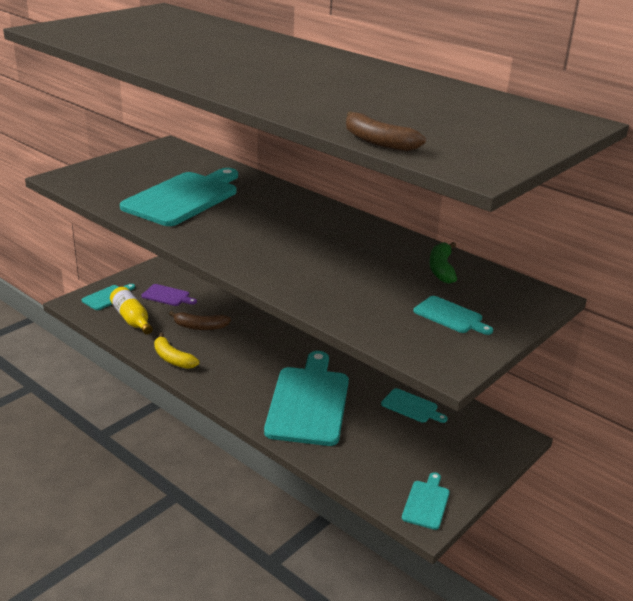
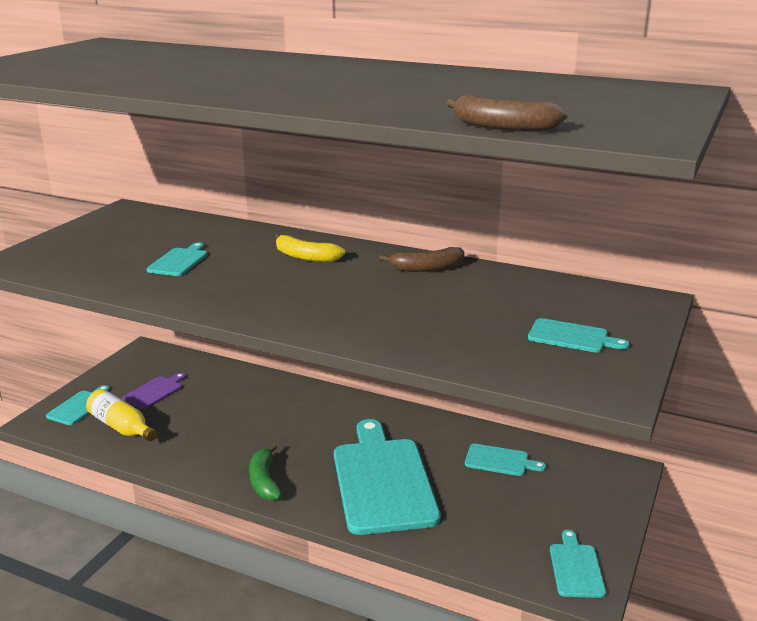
camera: 15 degrees left, 5 degrees down
(167, 296) = (155, 392): purple cutting board -> purple cutting board turned 60 degrees counterclockwise
(172, 359) = (194, 464): yellow banana -> yellow banana (305, 257)
(184, 198) = (179, 261): turquoise cutting board -> turquoise cutting board, size x0.45
(200, 327) = (211, 420): brown banana -> brown banana (426, 268)
(441, 269) = (525, 290): green banana -> green banana (264, 481)

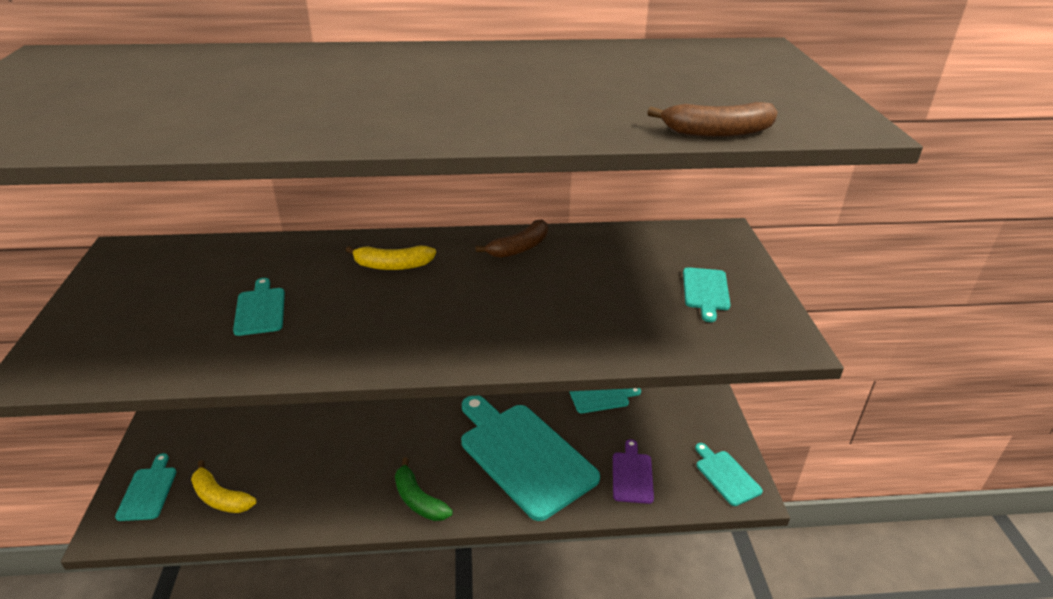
camera: 30 degrees left, 10 degrees up
(122, 427) = (220, 497): yellow bottle -> yellow banana
(155, 392) = (224, 440): purple cutting board -> purple cutting board (632, 475)
(572, 337) = (705, 291): turquoise cutting board -> turquoise cutting board turned 105 degrees clockwise

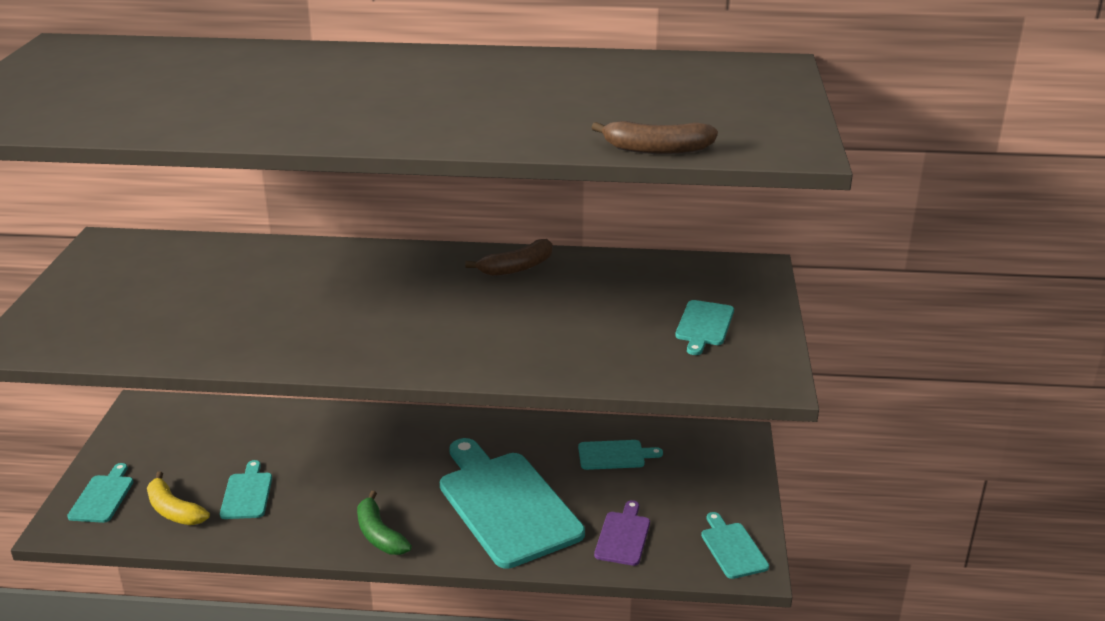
camera: 10 degrees right, 5 degrees down
(260, 309) = (232, 306): turquoise cutting board -> turquoise cutting board (247, 493)
(392, 265) = (375, 275): yellow banana -> none

